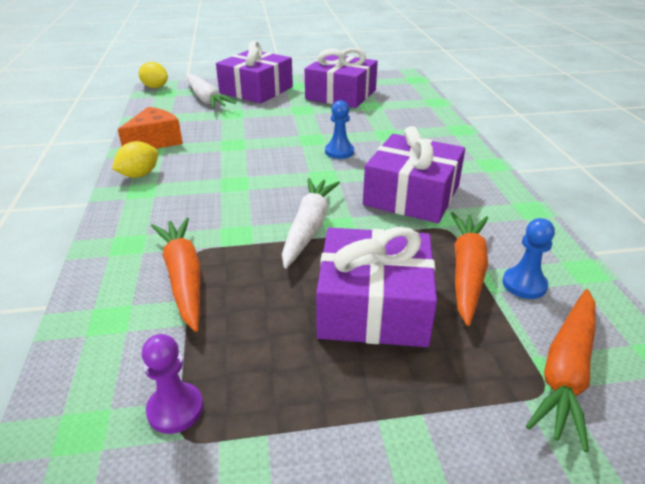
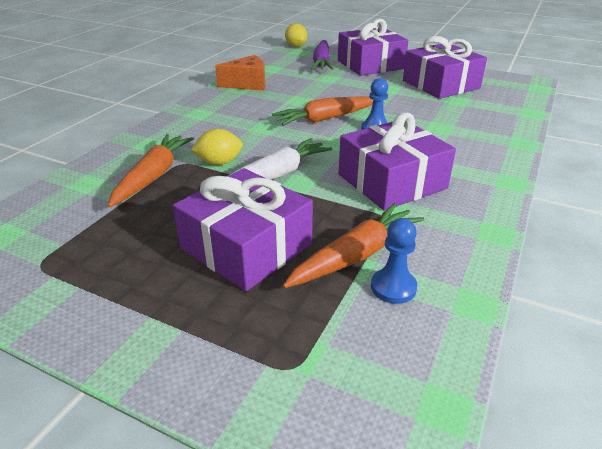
camera: 35 degrees right, 0 degrees up
(139, 175) = (209, 103): yellow lemon -> yellow lemon (219, 162)
(175, 409) = (54, 247): purple pawn -> none
(206, 99) = (322, 62): white carrot -> purple carrot
(566, 370) = (332, 366): orange carrot -> orange carrot (326, 118)

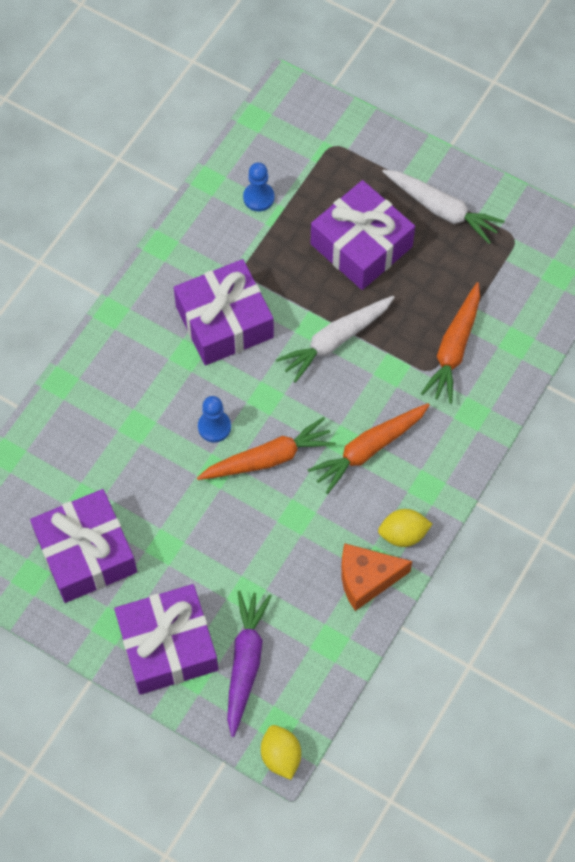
camera: 175 degrees left, 30 degrees up
(129, 289) = (441, 209): none -> white carrot
(219, 162) = (392, 368): yellow lemon -> yellow lemon (403, 534)
(355, 255) = (278, 229): orange carrot -> orange carrot (369, 449)

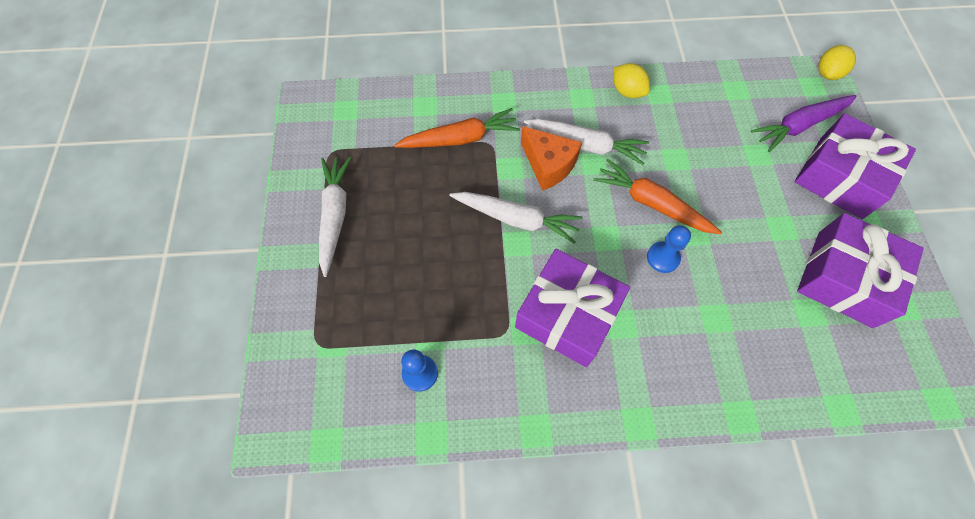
camera: 125 degrees left, 0 degrees up
(361, 245) = (412, 254): purple gift -> none
(366, 579) = (676, 94): orange cheese -> orange cheese (548, 165)
(369, 449) = (585, 145): orange carrot -> white carrot

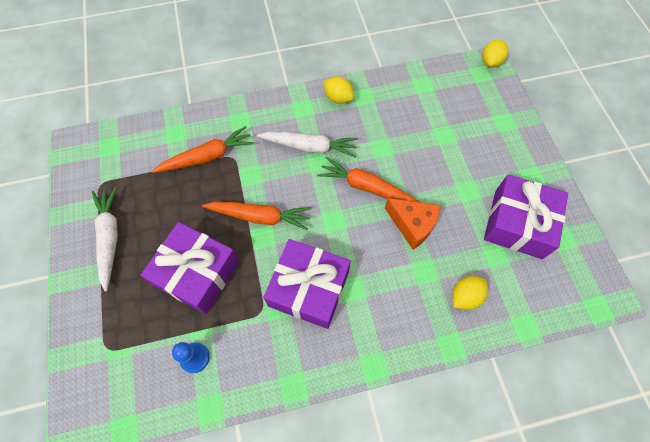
camera: 10 degrees left, 0 degrees up
(516, 219) = (260, 217): white carrot -> orange carrot
(548, 165) = (281, 168): orange cheese -> orange cheese (412, 225)
(663, 258) = (379, 230): blue pawn -> none
(765, 358) = (465, 296): none -> yellow lemon
(799, 126) = (473, 107): purple carrot -> none
(840, 177) = (508, 143): purple gift -> purple gift (197, 273)

